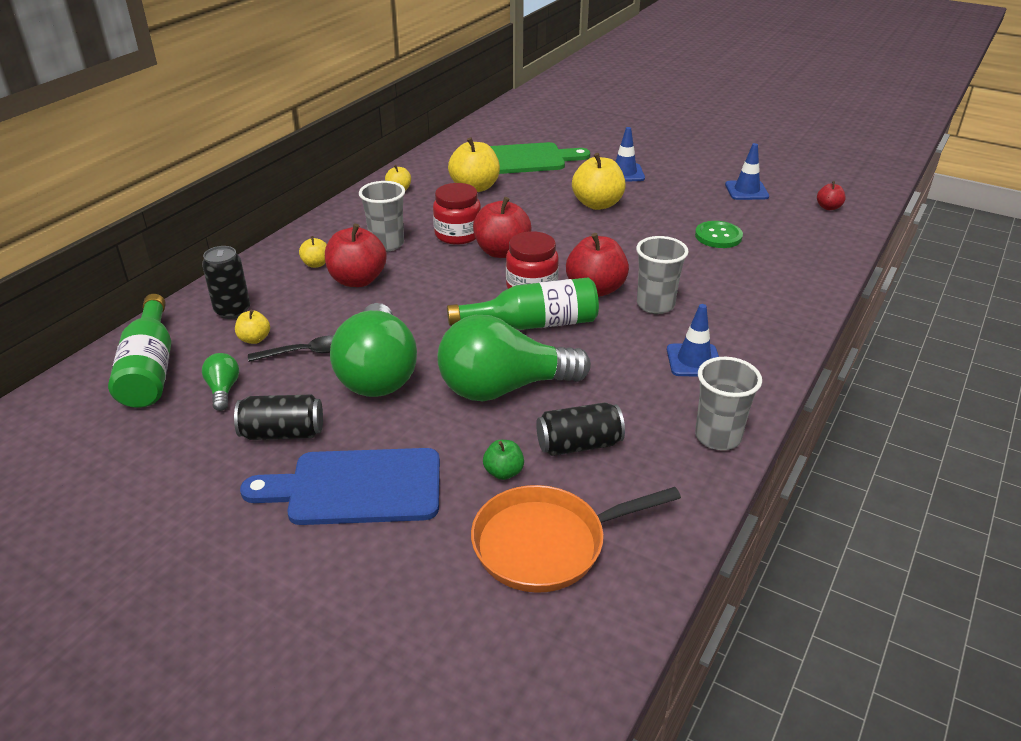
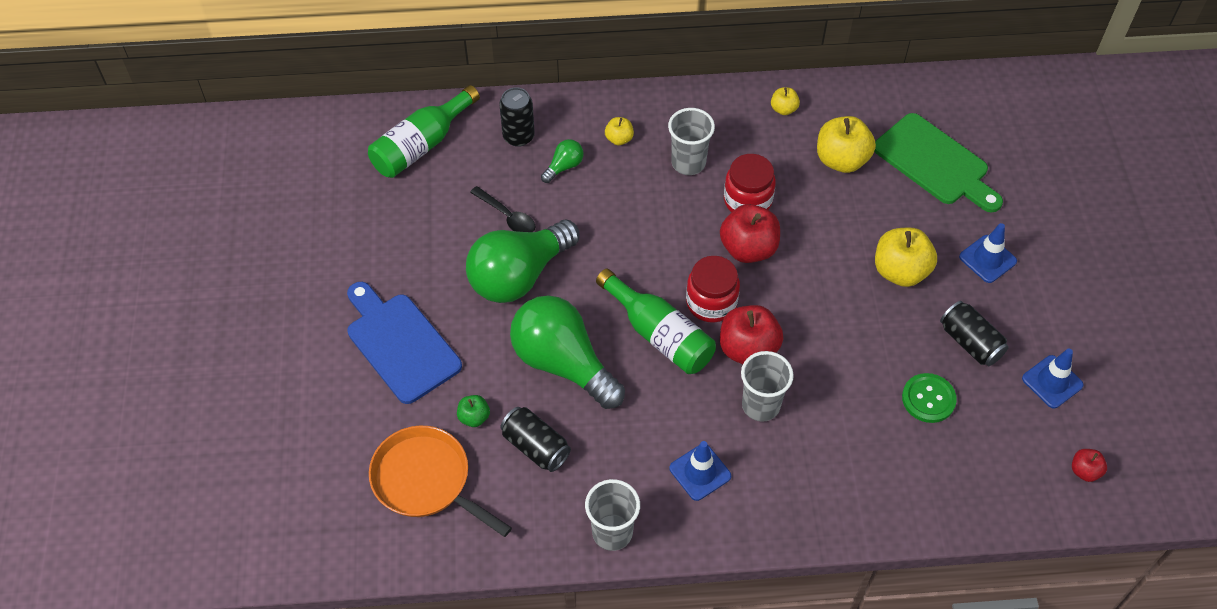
camera: 55 degrees right, 20 degrees up
(223, 390) = (433, 202): green light bulb -> green light bulb (564, 167)
(254, 339) = (498, 175): yellow apple -> none
(283, 433) = (418, 267): black can -> black can (970, 342)
(357, 280) = (620, 181): red apple -> none

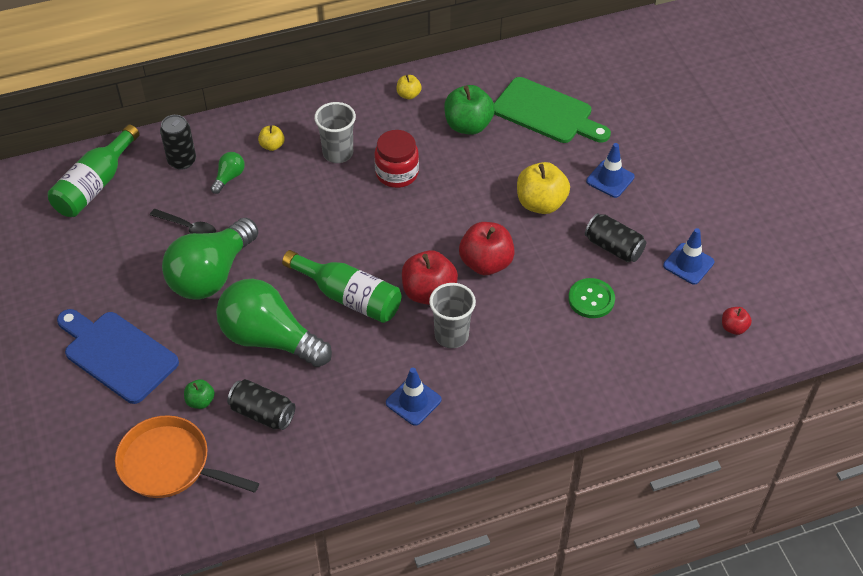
camera: 15 degrees left, 5 degrees down
(612, 532) = (349, 469): grey cup -> none
(711, 302) = (387, 261): red jar -> none
(748, 248) = (407, 211): red apple -> red apple (486, 263)
(841, 160) = (468, 125): yellow apple -> green apple

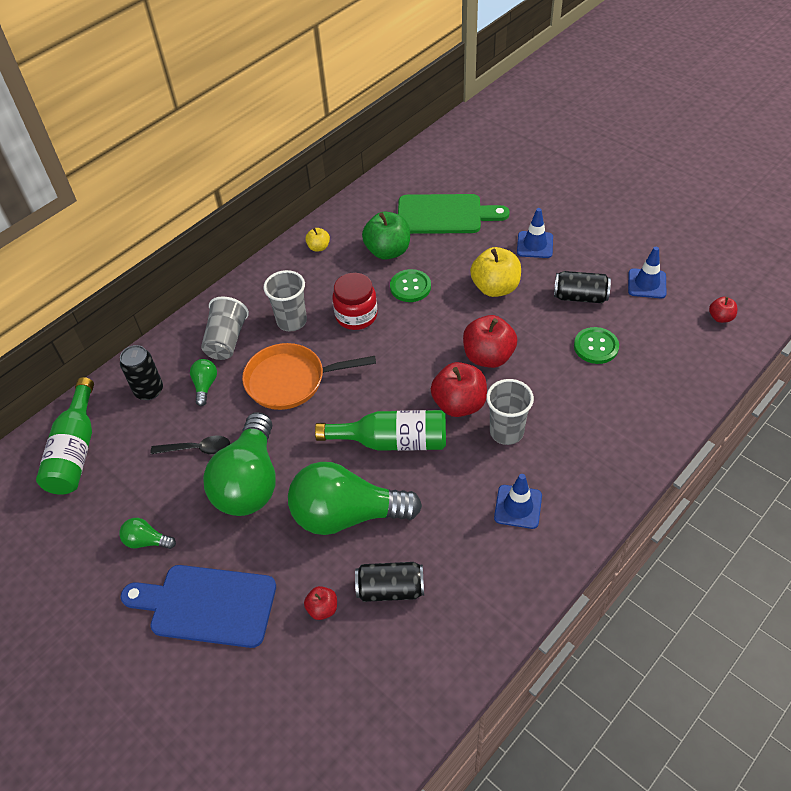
camera: 25 degrees left, 0 degrees up
(104, 283) = (147, 541): none -> green light bulb
(170, 464) = (336, 688): orange pan -> orange pan (291, 380)
(200, 401) = (322, 608): green apple -> red apple
(272, 146) = (226, 340): yellow apple -> grey cup
(464, 168) = (410, 287): none -> green button

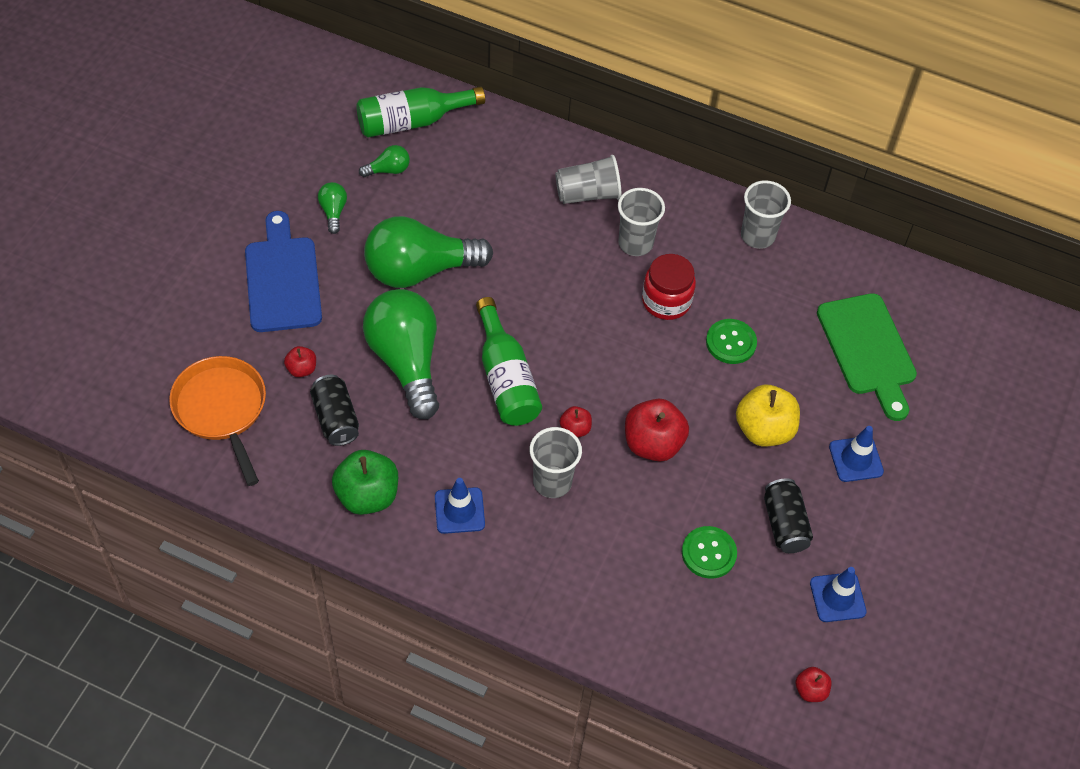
camera: 65 degrees right, 5 degrees up
(149, 390) = (500, 152): black can -> none
(197, 449) = (444, 215): black spoon -> none
(205, 386) = (522, 196): green light bulb -> green light bulb (388, 170)
(291, 380) = (554, 267): orange pan -> orange pan (222, 410)
(318, 247) = (757, 236): yellow apple -> grey cup
(388, 251) = (780, 306): green apple -> green apple (367, 496)
(459, 404) = (575, 429): red apple -> red apple, size x0.51

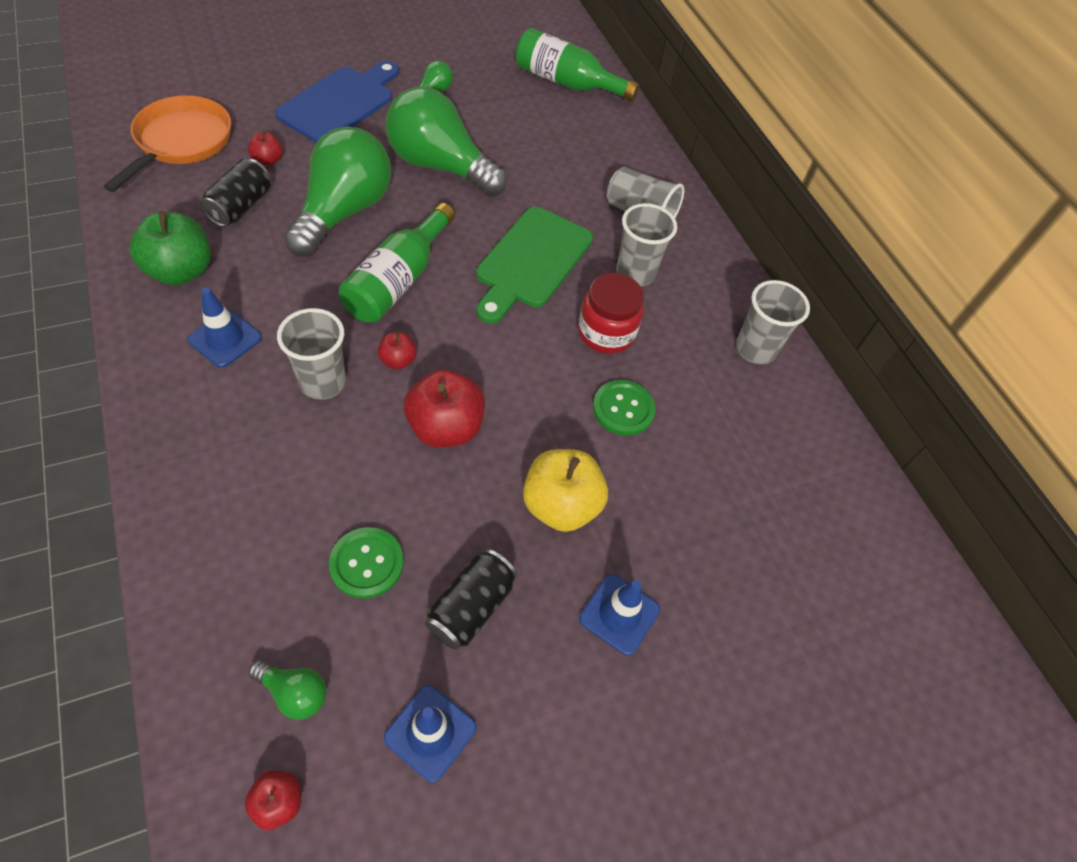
camera: 40 degrees right, 0 degrees up
(388, 170) = (508, 96): green light bulb -> green light bulb (294, 692)
(868, 350) = (754, 526): green cutting board -> green cutting board (531, 262)

